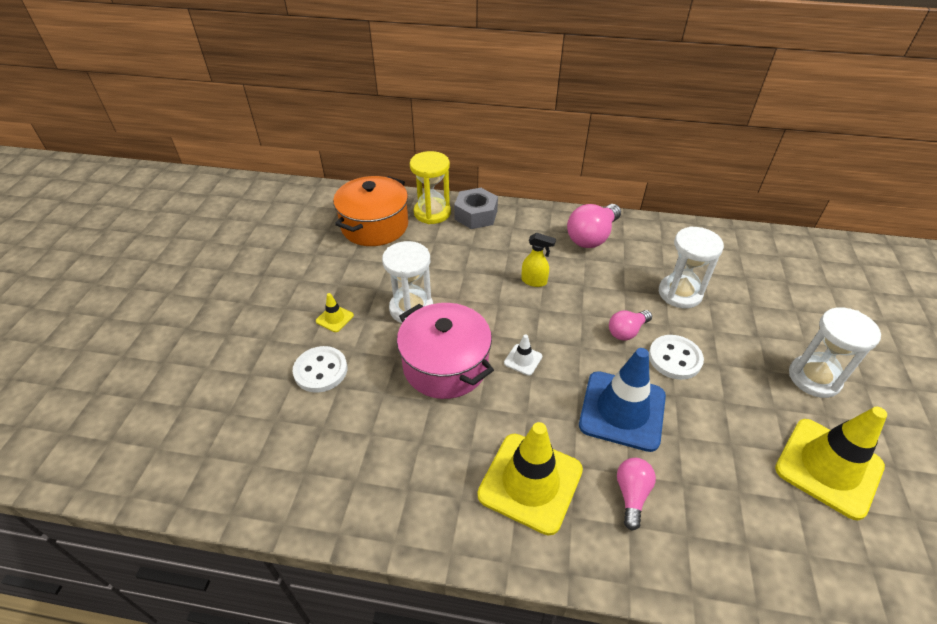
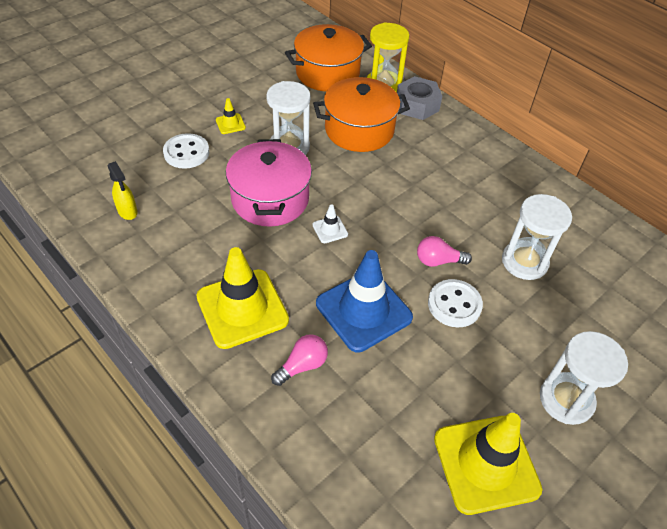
camera: 35 degrees right, 5 degrees up
(453, 260) = (359, 130): none -> orange pot
(534, 281) = (406, 181): yellow spray bottle -> yellow spray bottle (127, 212)
(592, 237) = (499, 174): pink light bulb -> none

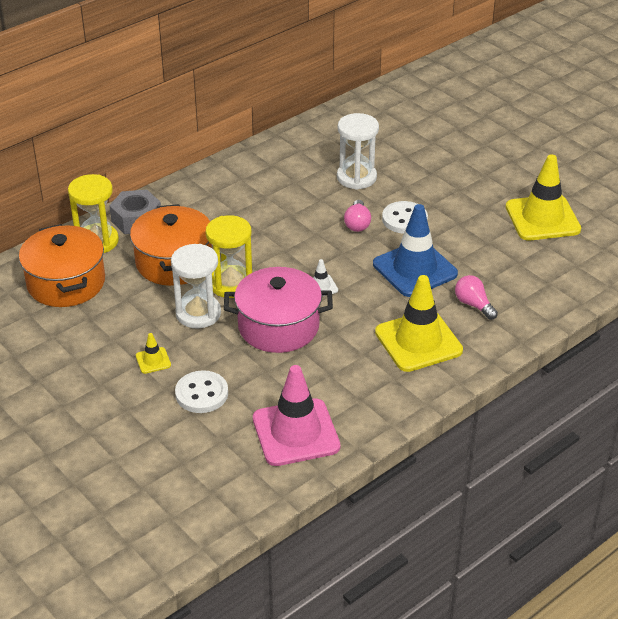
camera: 85 degrees left, 10 degrees down
(127, 212) = (296, 432): yellow spray bottle -> pink traffic cone
(331, 166) = (231, 284): none -> yellow hourglass
(566, 400) = (486, 176): white hourglass -> none

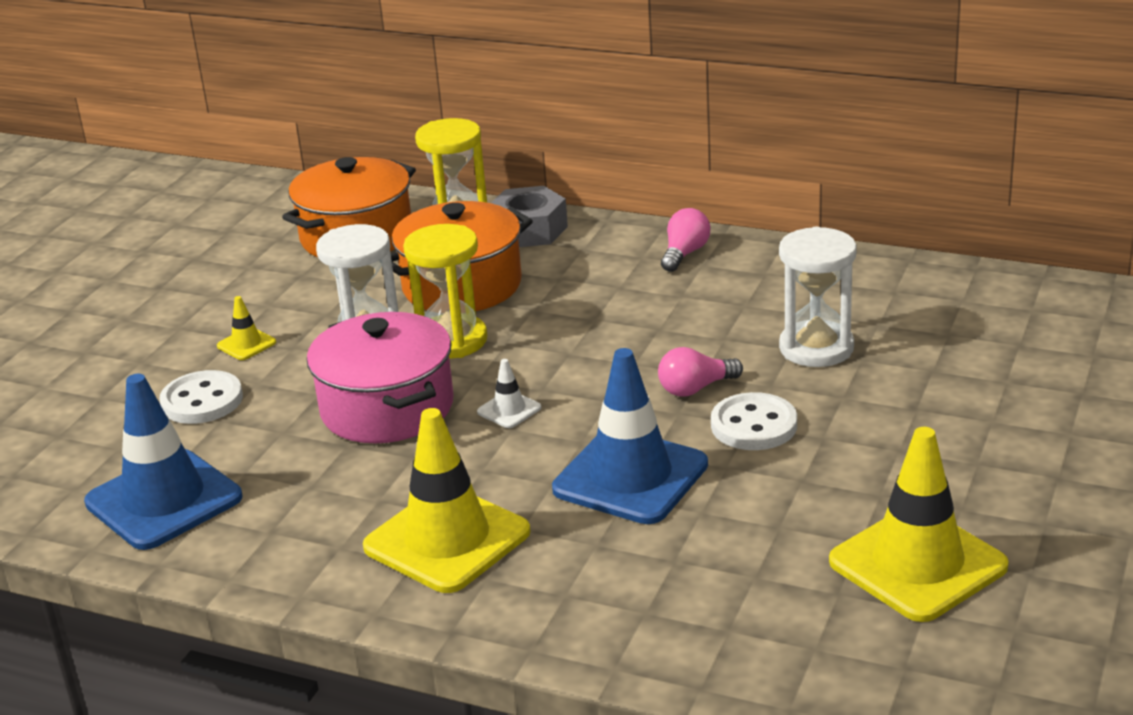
camera: 65 degrees right, 10 degrees down
(296, 432) = (164, 500): pink traffic cone -> blue traffic cone
(473, 305) = (588, 565): pink light bulb -> pink light bulb (685, 253)

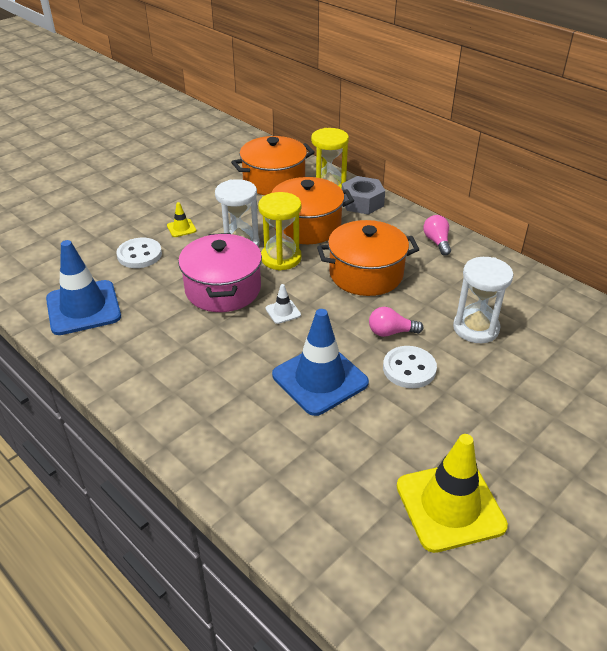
camera: 20 degrees right, 10 degrees up
(447, 540) = (199, 384): yellow traffic cone -> none
(604, 325) = (366, 274): none -> orange pot
(685, 253) = (437, 242): pink light bulb -> pink light bulb turned 60 degrees counterclockwise

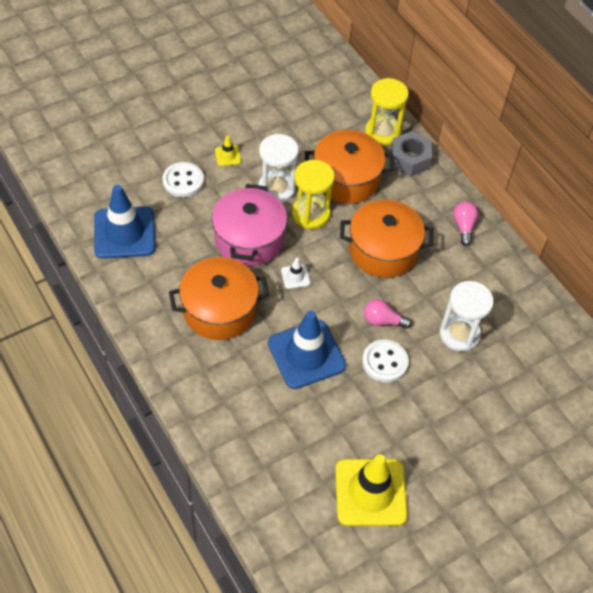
camera: 10 degrees right, 15 degrees up
(274, 181) = (331, 111): orange pot -> orange pot (219, 310)

